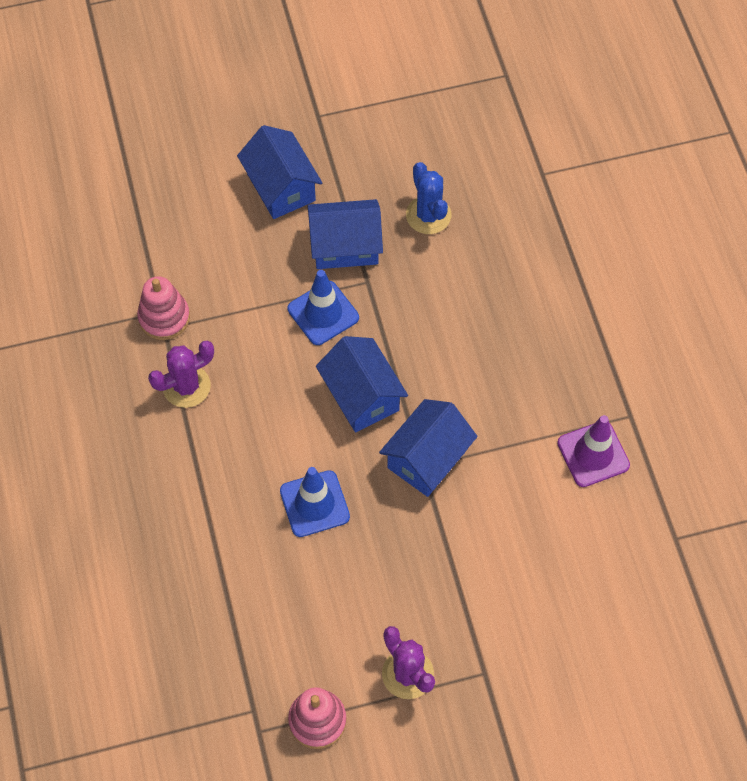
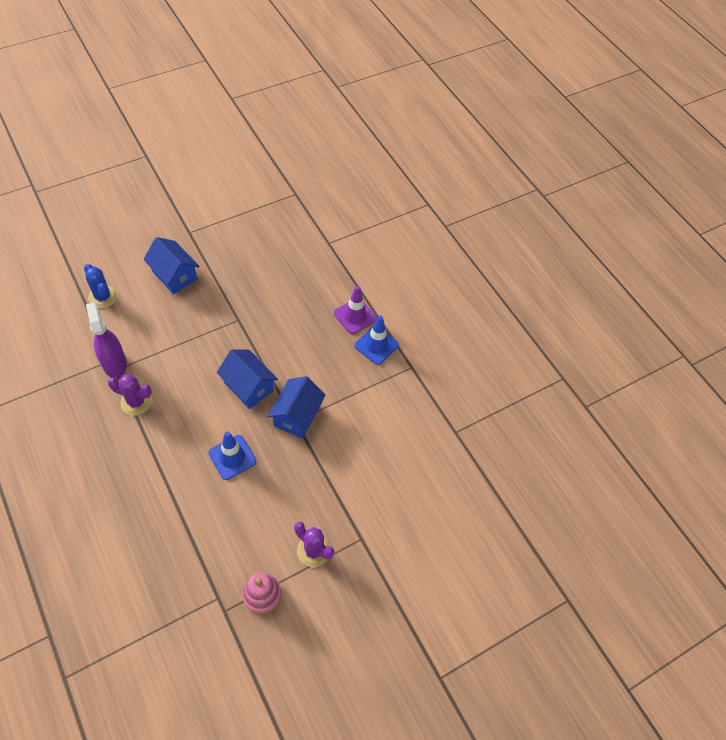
camera: 20 degrees left, 5 degrees down
(164, 318) = (114, 363): pink stacking toy -> purple spray bottle
(186, 386) = (136, 402): purple cactus -> purple cactus turned 60 degrees clockwise
(323, 313) = (215, 342): blue traffic cone -> blue traffic cone (376, 345)
(345, 246) = (221, 302): blue house -> none
(428, 215) = (267, 276): blue cactus -> blue cactus (103, 297)
(593, 454) = (395, 393): purple traffic cone -> purple traffic cone (355, 316)

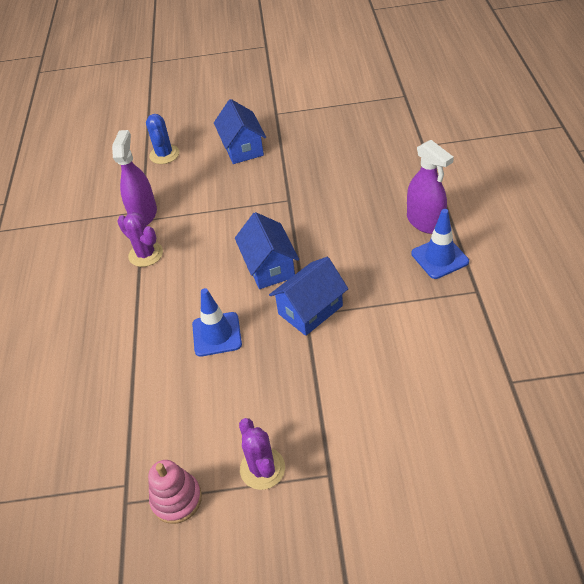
camera: 35 degrees right, 10 degrees down
(355, 316) = (425, 222): purple traffic cone -> purple spray bottle

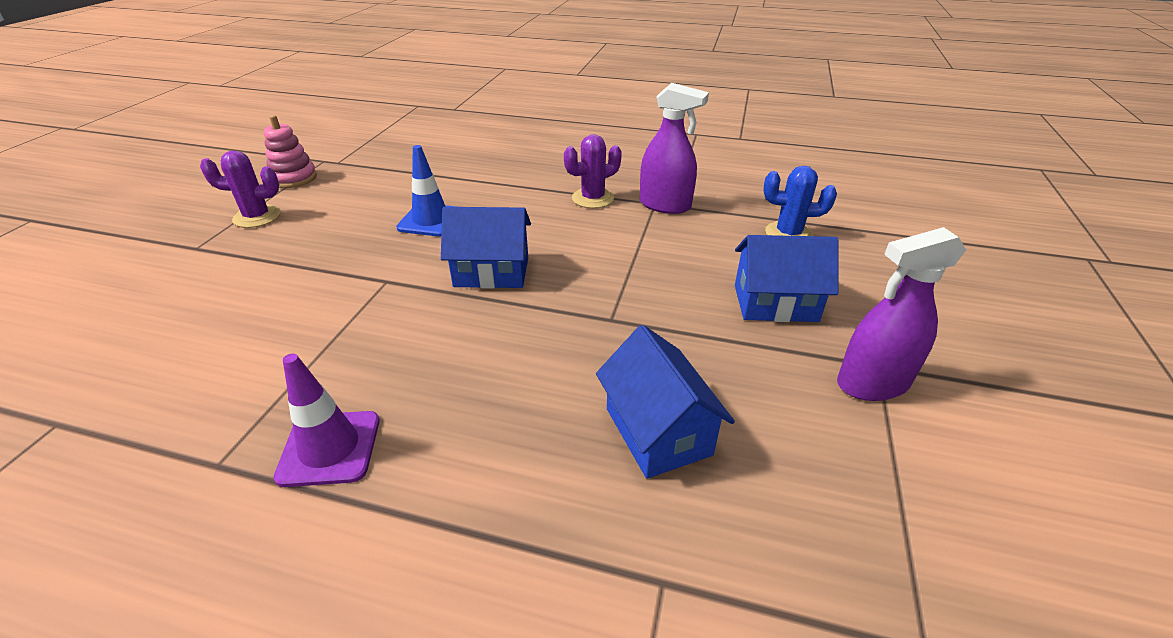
camera: 105 degrees right, 10 degrees down
(310, 310) = (389, 285): blue house -> blue house (657, 431)
(425, 222) = (424, 466): purple spray bottle -> purple spray bottle (873, 383)
(439, 257) = (330, 448): blue traffic cone -> purple traffic cone

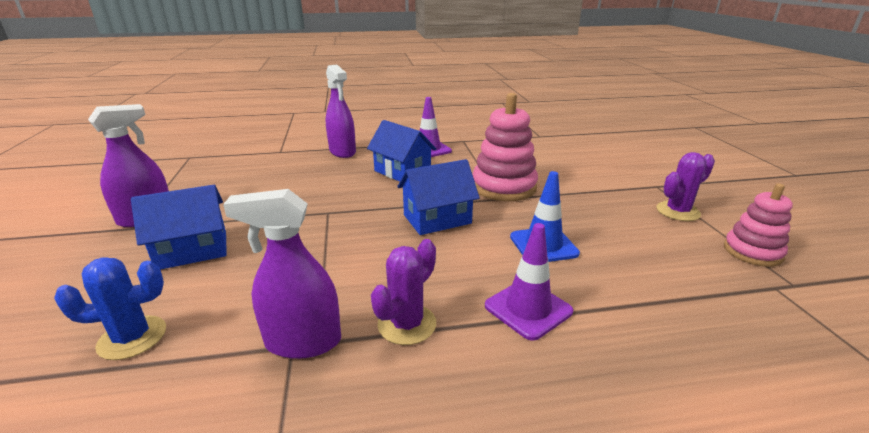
camera: 155 degrees right, 10 degrees down
(355, 297) = (504, 187): none -> pink stacking toy
(506, 188) = (528, 309): none -> purple traffic cone
(510, 512) = (342, 152): none -> purple spray bottle
(657, 431) = (286, 177): blue house -> blue house (402, 172)

